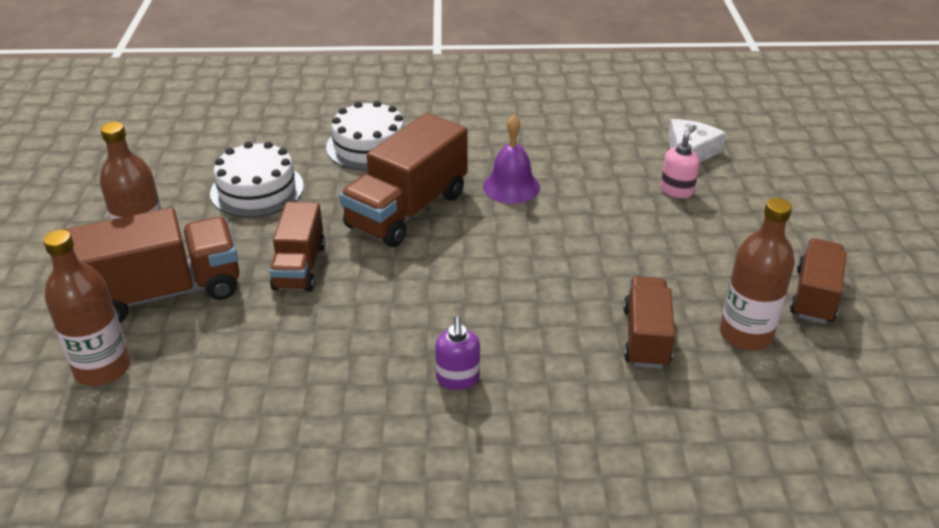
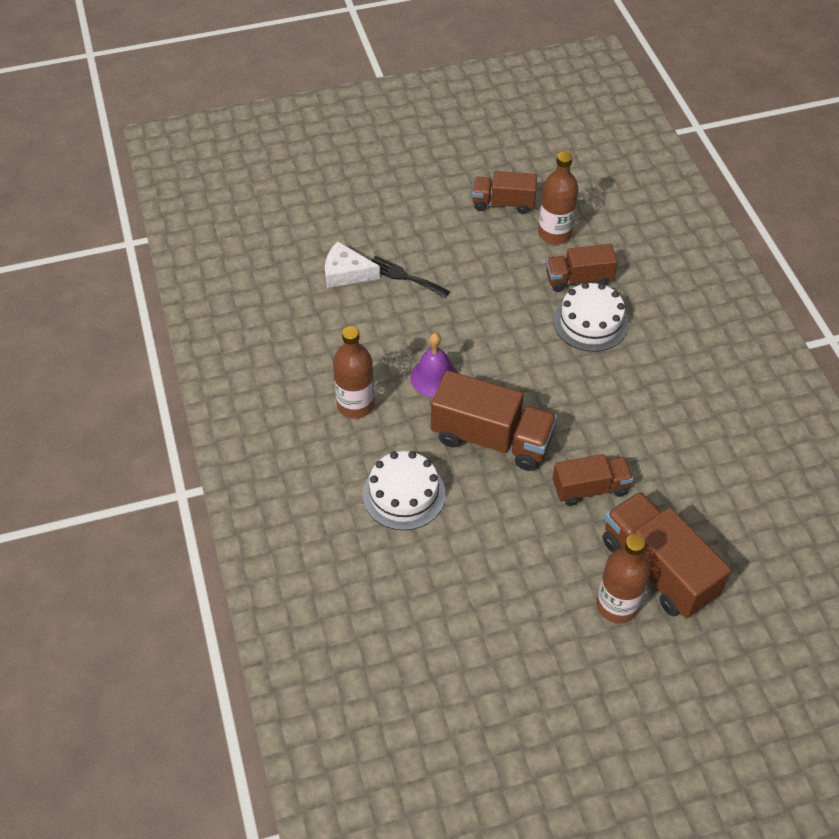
camera: 105 degrees left, 15 degrees up
(102, 368) = (747, 569): brown bottle -> brown bottle (355, 405)
(257, 189) = (501, 558): white cake -> white cake (590, 322)
(458, 379) = (658, 365): purple soap dispenser -> none
(677, 190) = (404, 276): pink soap dispenser -> black fork

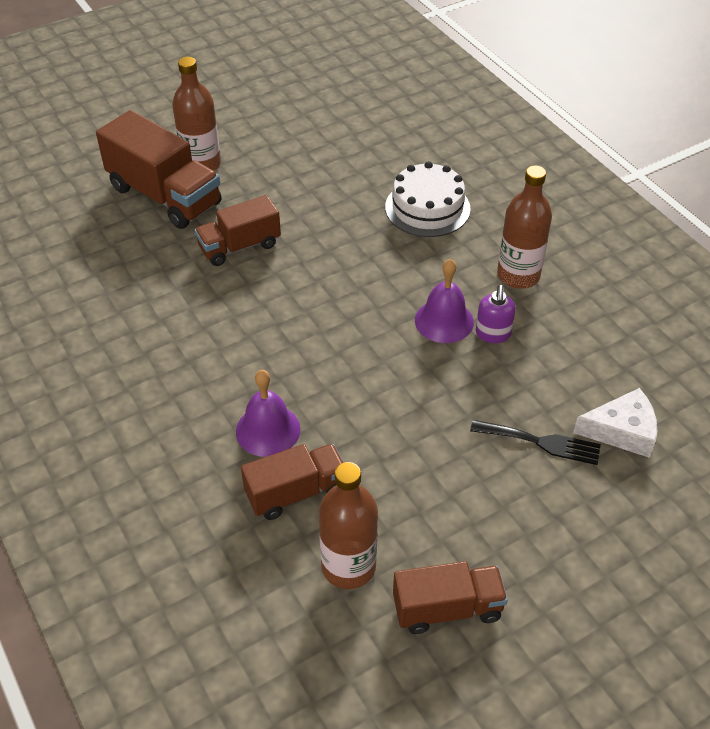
camera: 165 degrees right, 5 degrees down
(401, 358) = (493, 334): none -> purple soap dispenser
(491, 439) = (356, 271): brown truck -> none
(590, 322) = (268, 430): white cake -> purple bell

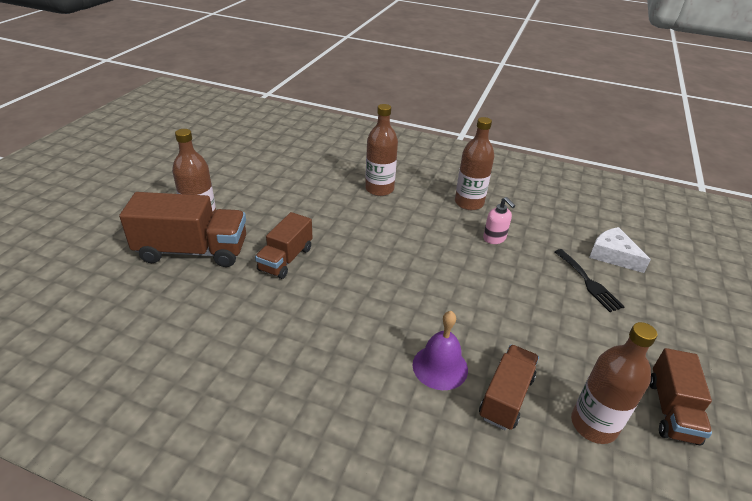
camera: 40 degrees left, 10 degrees down
(427, 208) = (379, 189): white cake -> brown bottle
(444, 321) = (461, 244): purple bell -> none
(447, 608) = (671, 410): brown truck -> brown truck turned 150 degrees clockwise
(493, 334) = (494, 238): purple soap dispenser -> pink soap dispenser
(541, 442) = (588, 282): black fork -> black fork turned 90 degrees clockwise
(622, 431) = (613, 255): white cheese -> white cheese turned 90 degrees counterclockwise

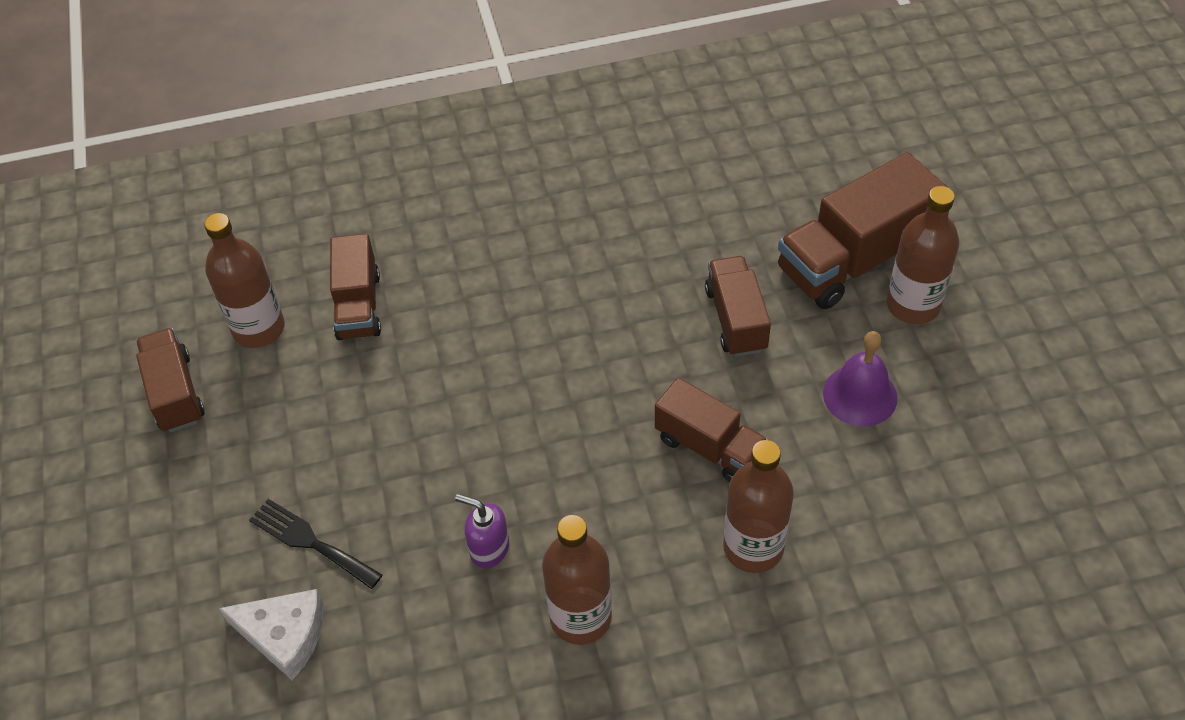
camera: 150 degrees right, 15 degrees up
(360, 222) = (709, 447): none -> brown truck
(440, 367) = (444, 297): purple bell -> purple bell (860, 395)
(494, 238) = (489, 549): pink soap dispenser -> purple soap dispenser

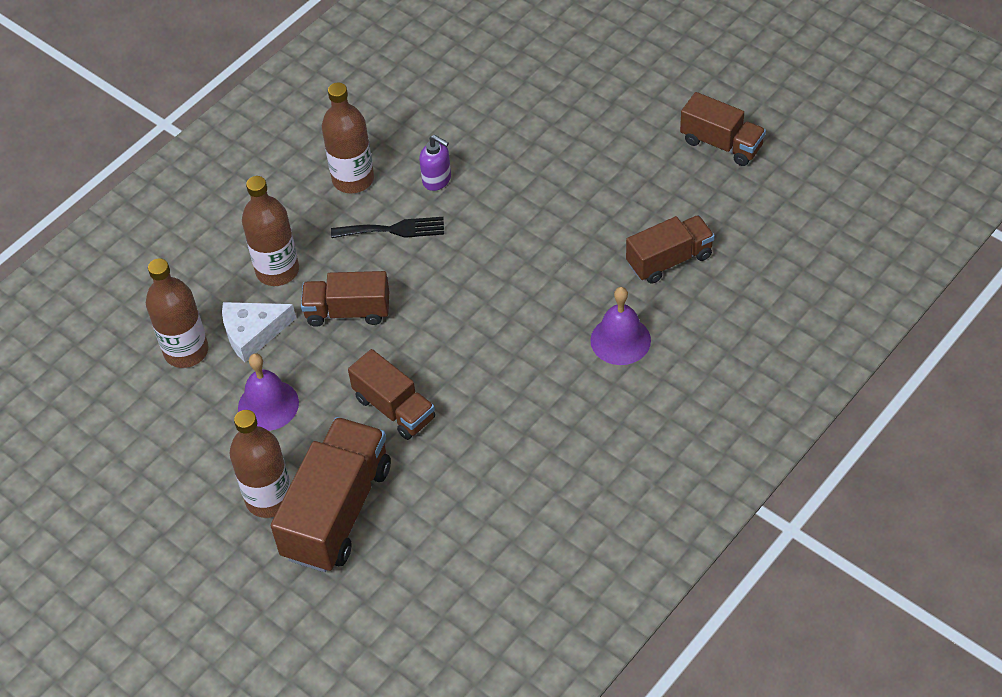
camera: 145 degrees right, 0 degrees up
(259, 329) = (717, 207): brown bottle -> brown bottle (186, 351)
(284, 635) = (510, 80): white cheese -> white cheese (253, 333)
(310, 542) = (545, 124): black fork -> black fork (394, 230)
(358, 305) = (669, 260): brown truck -> brown truck turned 105 degrees clockwise
(478, 260) = (620, 340): none -> purple bell
(489, 549) = (437, 180): purple soap dispenser -> purple soap dispenser turned 45 degrees clockwise

